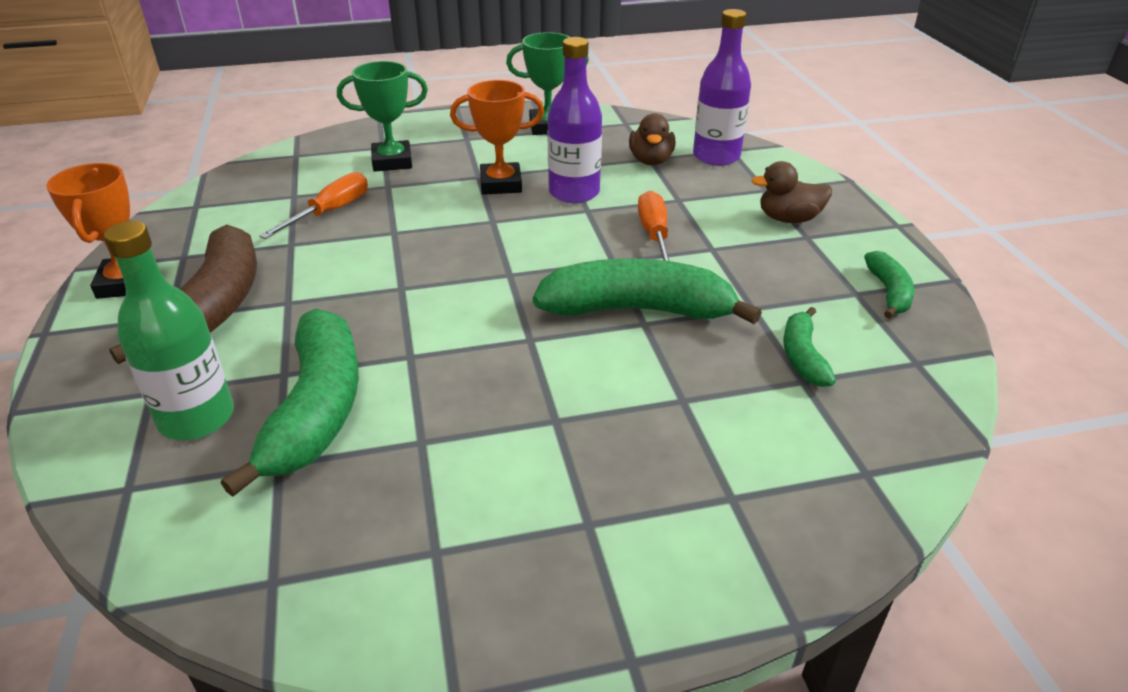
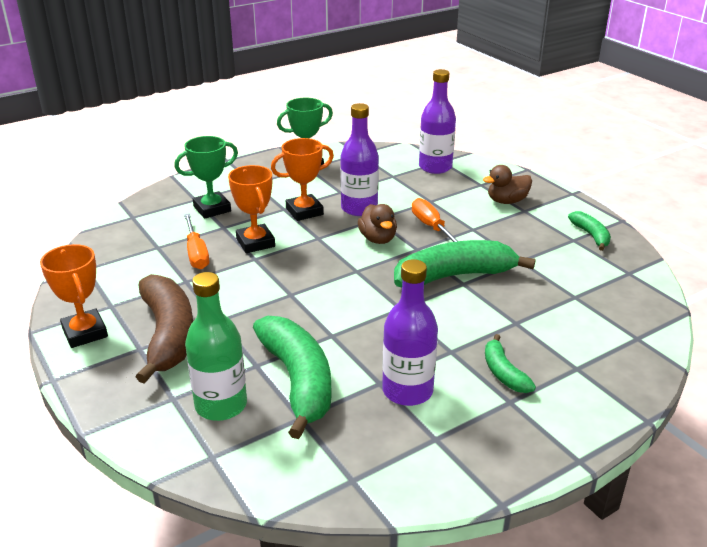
camera: 20 degrees left, 5 degrees down
(330, 212) = (196, 253): orange screwdriver -> orange screwdriver turned 150 degrees clockwise
(410, 212) = (255, 242): none -> orange trophy
(450, 464) = (407, 391): none -> purple bottle
(651, 161) = (394, 177): brown duck -> brown duck (378, 239)
(802, 357) = (566, 283): green banana -> green banana (503, 373)

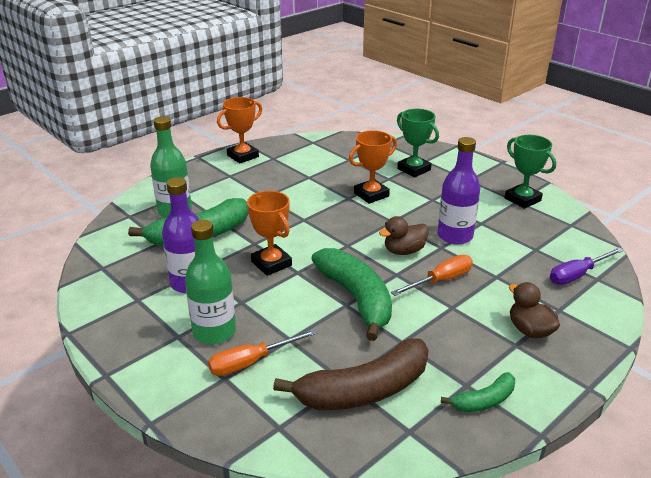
camera: 80 degrees right, 0 degrees up
(168, 335) = (245, 182): brown banana -> brown banana (364, 390)
(196, 253) = (346, 174): orange screwdriver -> orange screwdriver (251, 362)
(304, 211) = (433, 209): orange trophy -> orange trophy (271, 263)
(435, 167) = (577, 275): purple bottle -> purple screwdriver
(503, 373) = (214, 332): green banana -> green bottle

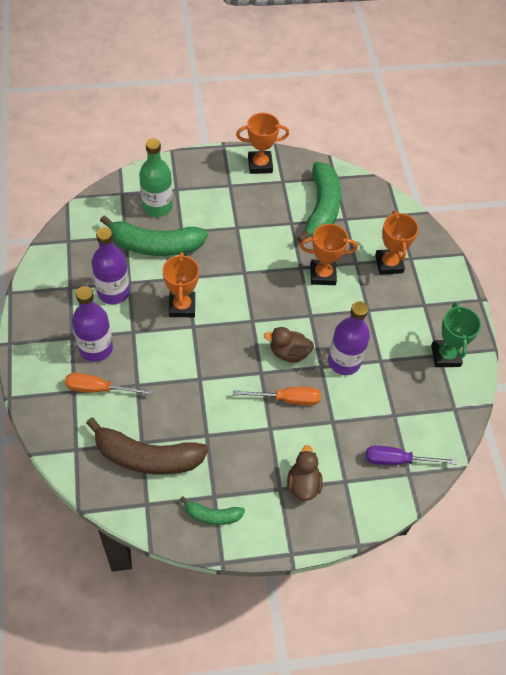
camera: 30 degrees right, 25 degrees up
(214, 332) = (96, 348): green bottle -> purple bottle
(356, 298) = (211, 377): green banana -> green banana (321, 208)
(414, 169) = (389, 264): green trophy -> orange trophy

